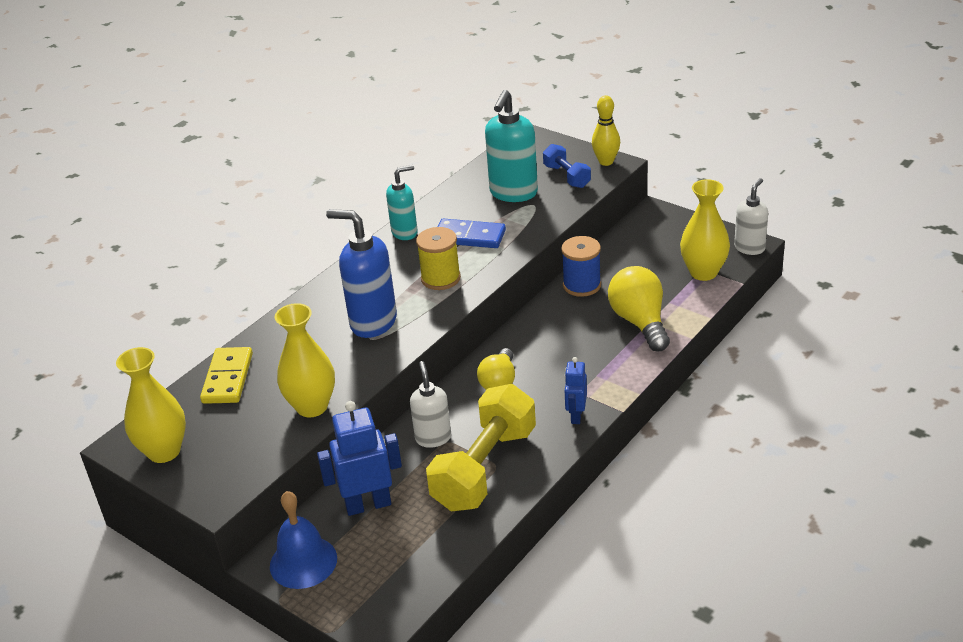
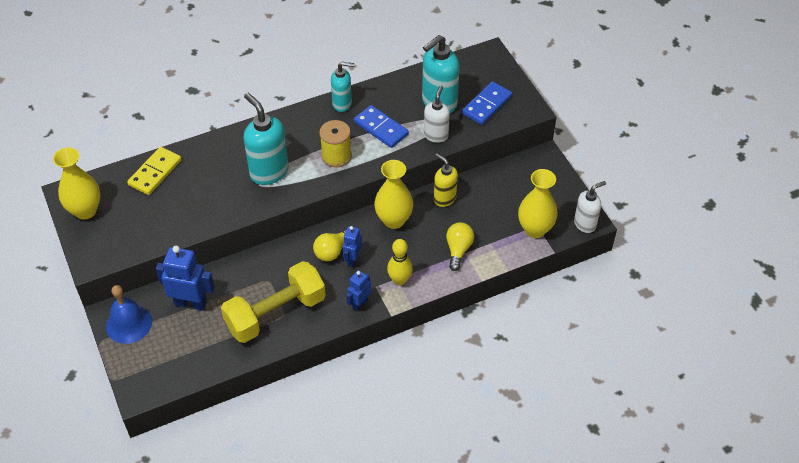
camera: 25 degrees right, 15 degrees up
(312, 406) = (188, 221): yellow vase -> yellow vase (394, 220)
(373, 322) = (269, 172): blue soap dispenser -> turquoise soap dispenser
(433, 438) = (262, 274): white soap dispenser -> white soap dispenser (436, 135)
(530, 379) = (352, 259): none -> blue robot
(567, 176) = (487, 105): blue dumbbell -> blue domino
(582, 285) = (444, 198): blue spool -> yellow soap dispenser
(606, 162) = (525, 104): yellow bowling pin -> yellow bowling pin (399, 280)
(640, 322) = (458, 250): yellow light bulb -> yellow light bulb, size x0.66

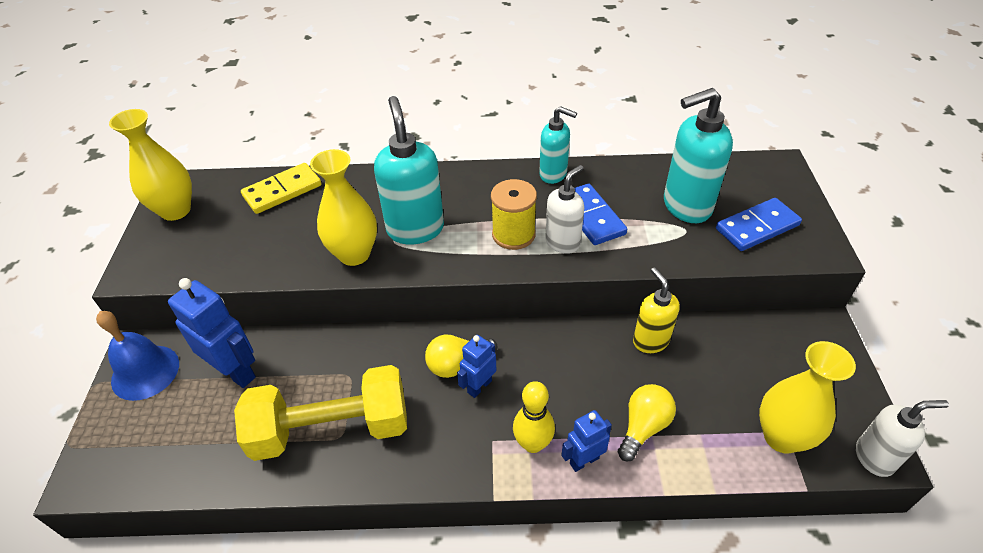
camera: 25 degrees right, 5 degrees down
(359, 303) = (456, 460): blue robot -> blue robot (584, 460)
(394, 220) = (563, 348): yellow vase -> yellow vase (354, 254)
(436, 135) = (666, 246): white soap dispenser -> white soap dispenser (563, 242)

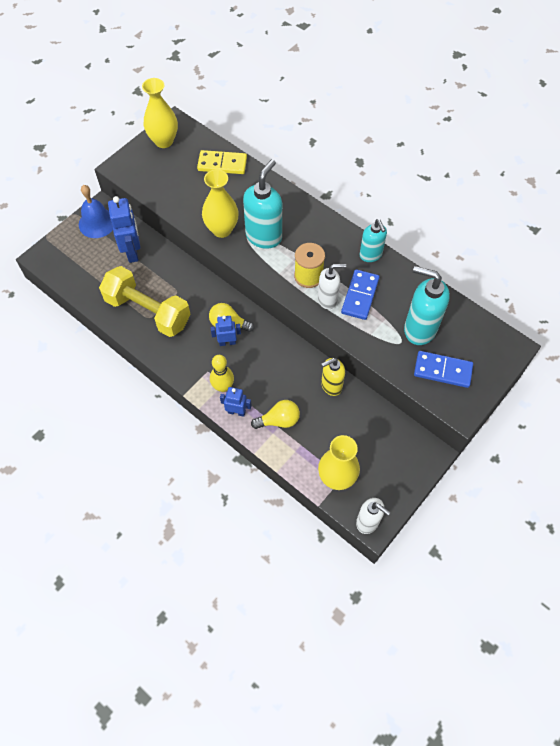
camera: 40 degrees right, 15 degrees up
(650, 341) = (331, 386): yellow soap dispenser -> yellow soap dispenser turned 135 degrees counterclockwise

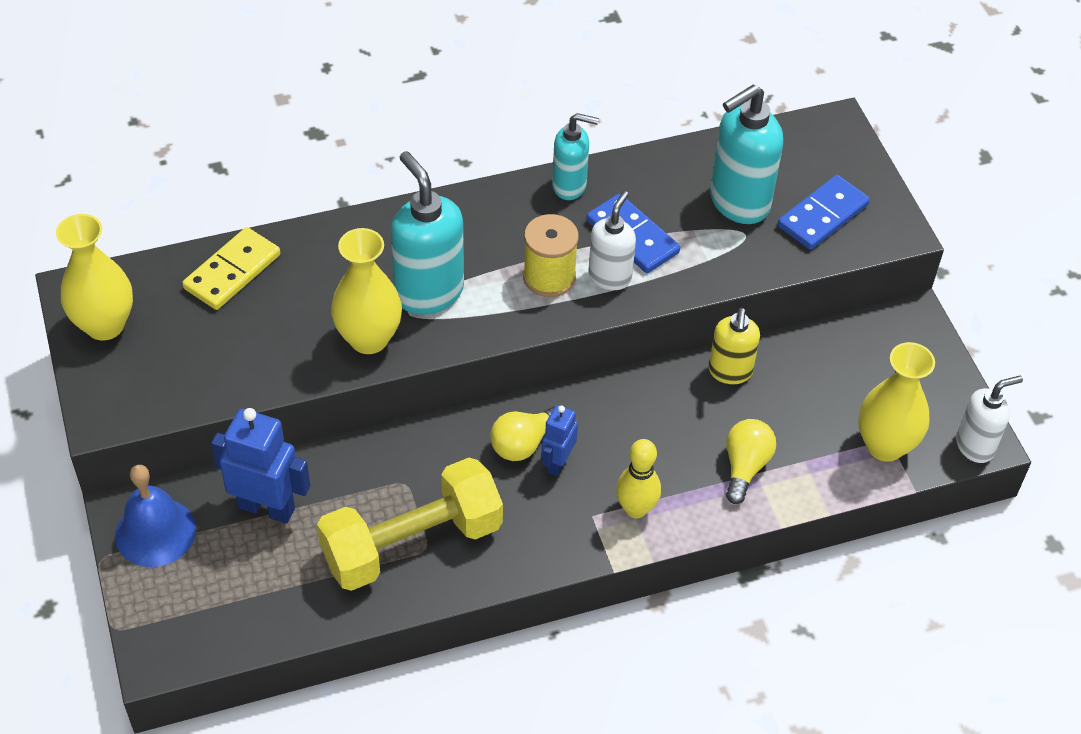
camera: 60 degrees left, 10 degrees down
(236, 412) = (693, 513): blue robot -> none

